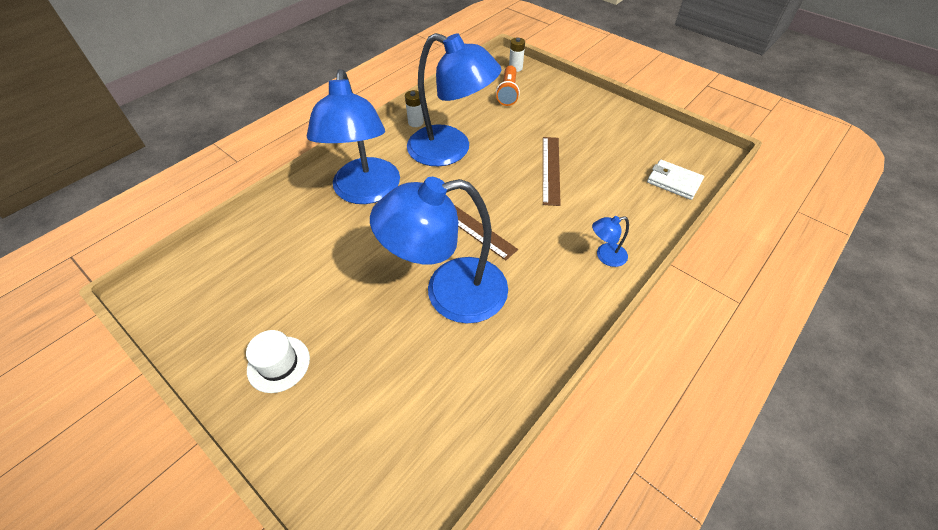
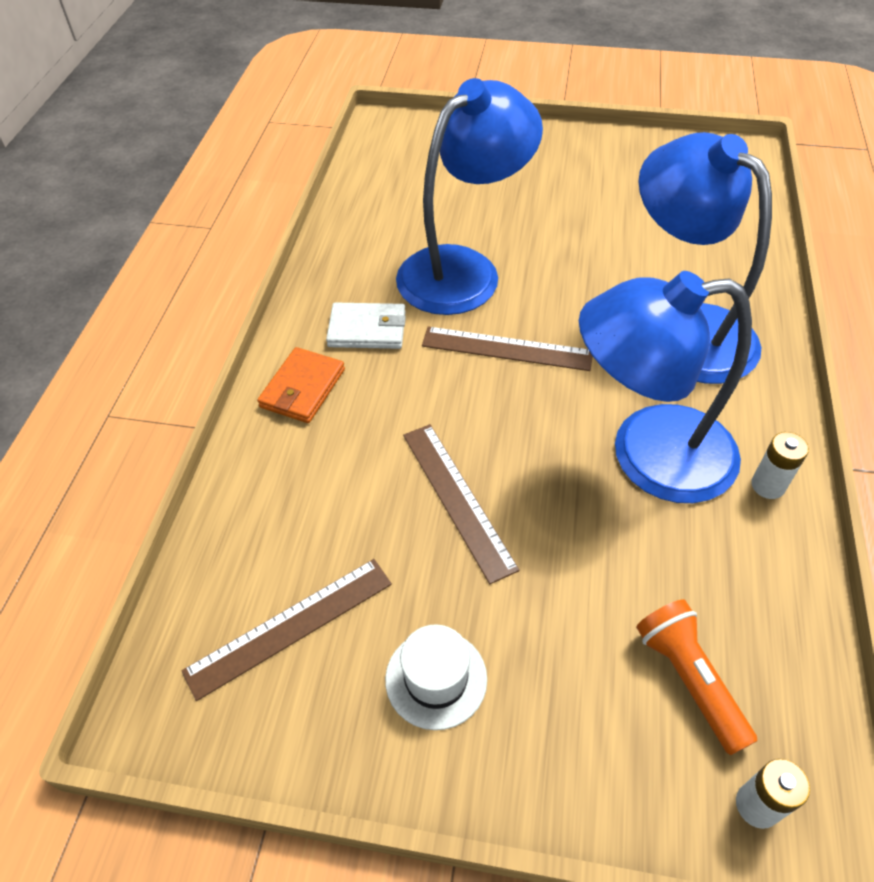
camera: 150 degrees right, 0 degrees up
(278, 364) = (560, 162): white hat -> white hat (436, 679)
(605, 256) = (302, 388): blue lamp -> orange wallet
(649, 157) = (290, 626): none -> brown ruler
(674, 181) = (229, 581): white wallet -> white wallet (367, 329)

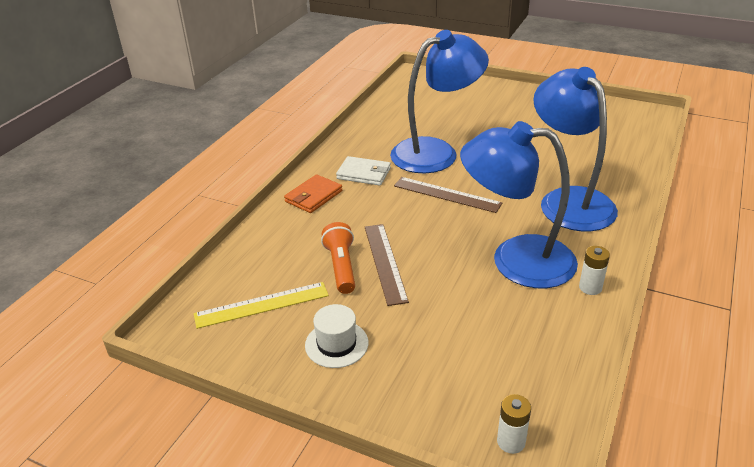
camera: 15 degrees right, 15 degrees down
(290, 626) = (262, 305): brown ruler -> yellow ruler
(688, 679) = (493, 373): orange flashlight -> orange flashlight (341, 267)

